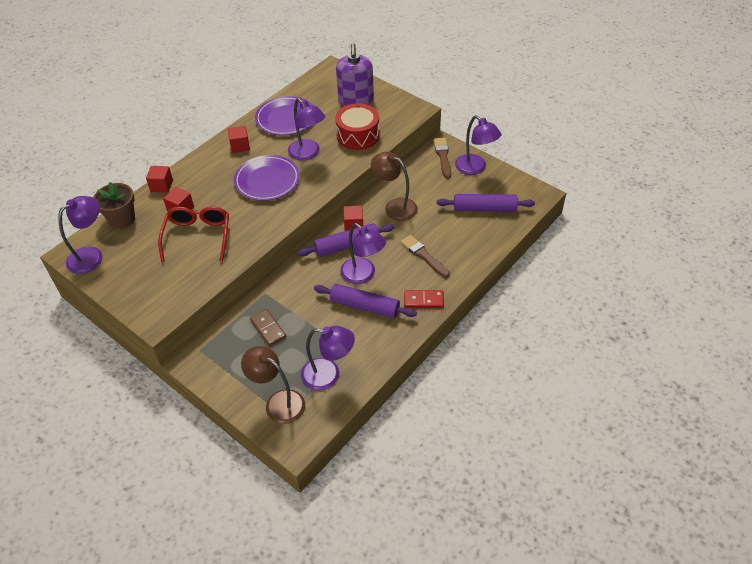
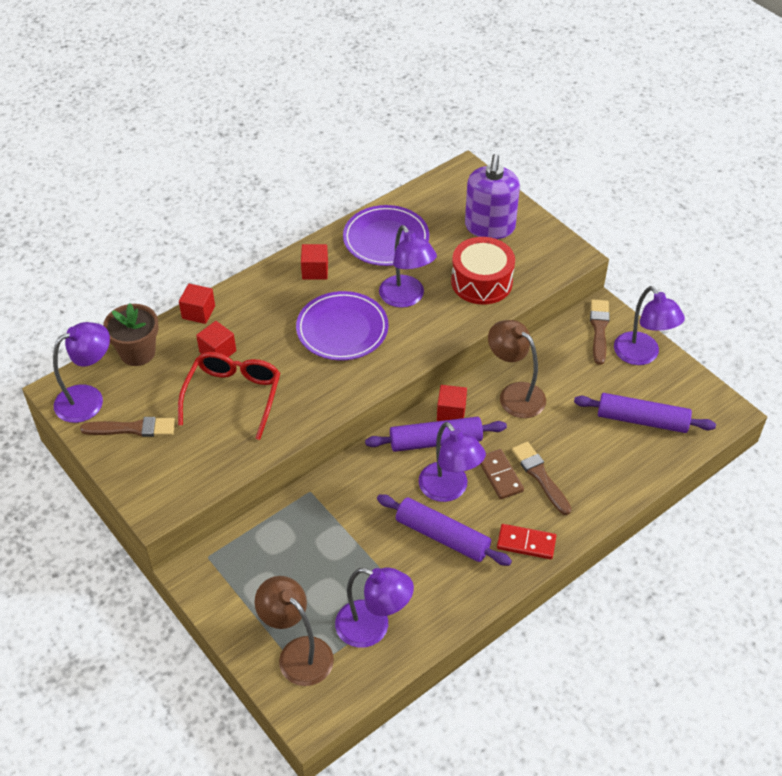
camera: 10 degrees right, 0 degrees up
(128, 270) = (133, 428): none -> brown brush
(268, 329) = (304, 544): brown domino -> brown domino (500, 476)

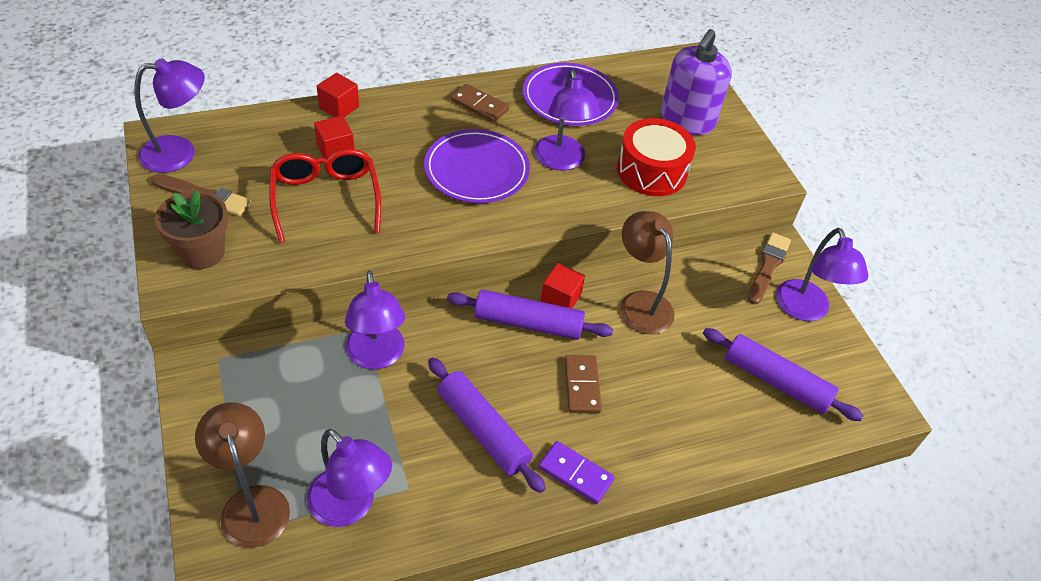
camera: 15 degrees right, 0 degrees up
(137, 352) = (255, 125): brown flower pot -> brown flower pot (202, 252)
(233, 396) = (325, 198): red glasses -> red glasses turned 45 degrees counterclockwise
(315, 270) = (479, 105): red cube -> brown domino
(449, 490) = (517, 381): purple lamp -> purple lamp (376, 357)
(526, 543) = (575, 474): red domino -> purple domino
(540, 476) = (628, 402): brown brush -> none

